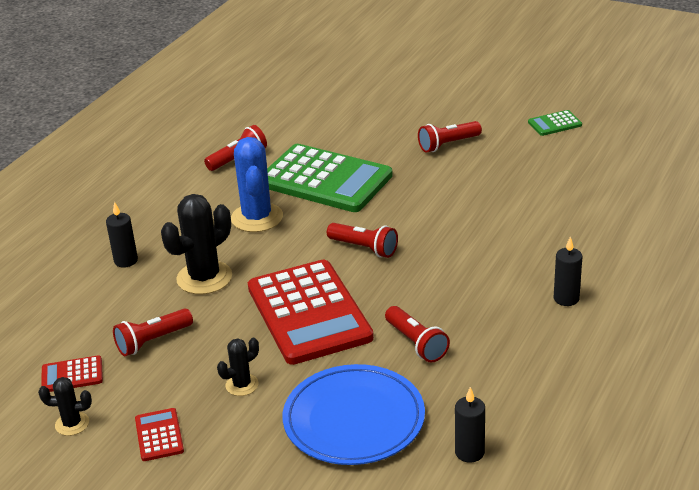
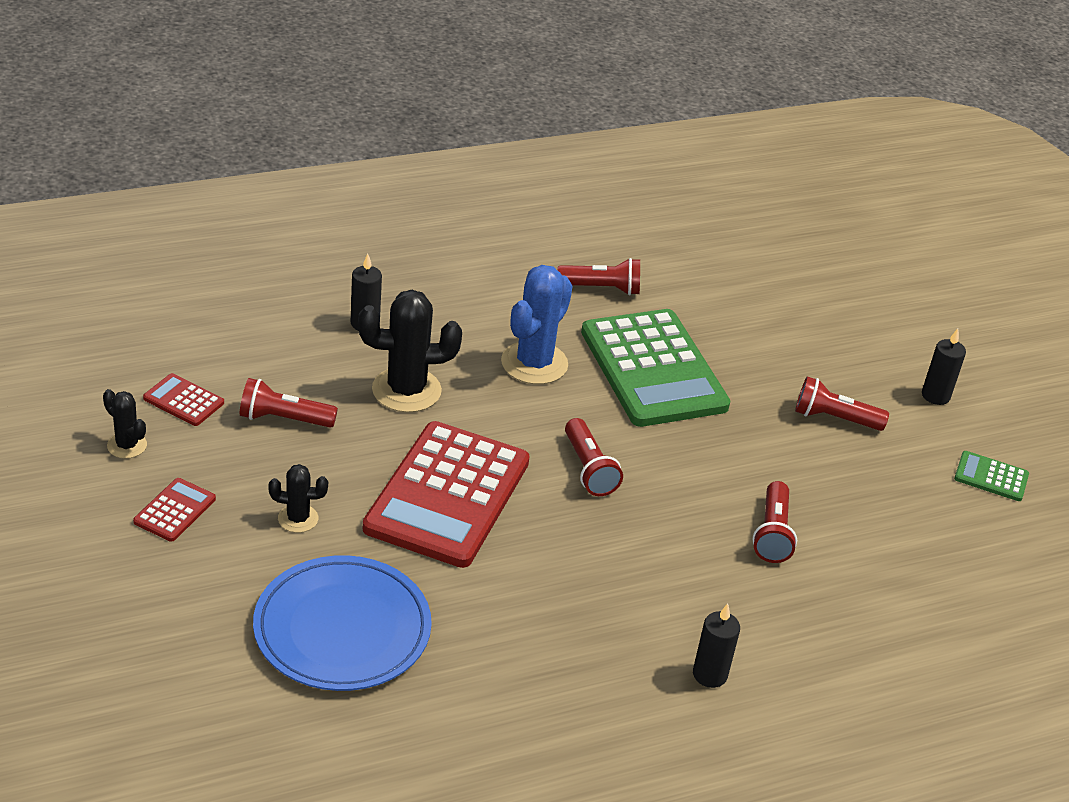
camera: 35 degrees right, 5 degrees up
(416, 343) = (499, 602): red flashlight -> red flashlight (772, 534)
(469, 452) = (394, 745): black candle -> black candle (935, 396)

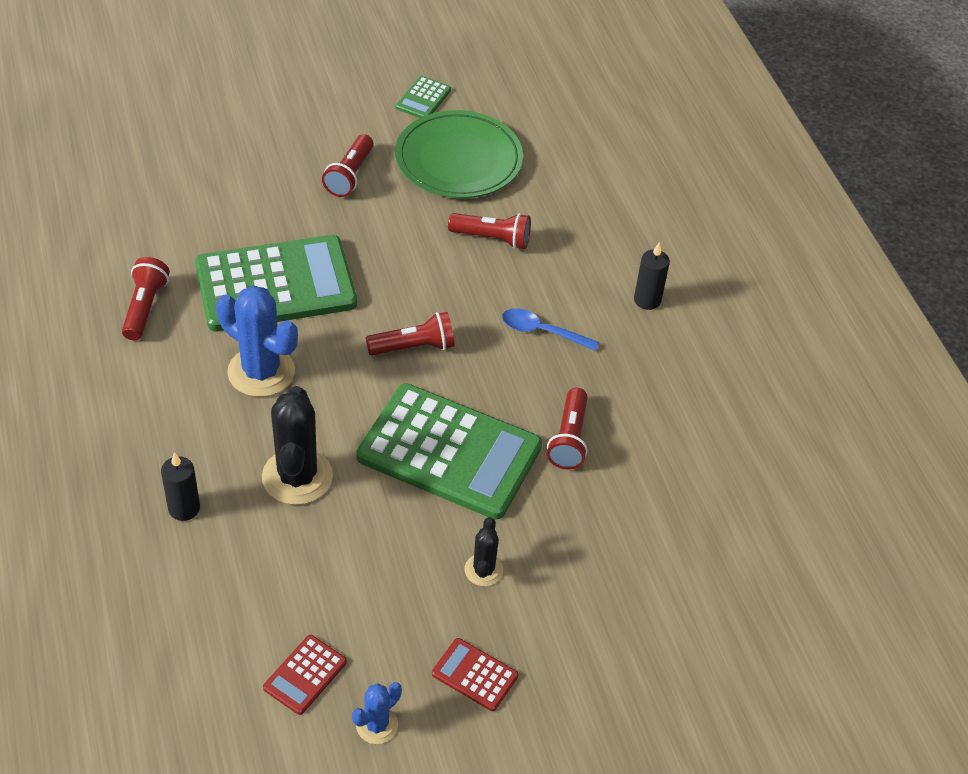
camera: 85 degrees left, 10 degrees up
(127, 445) = (377, 725): black cactus -> blue cactus
(284, 419) = (338, 582): red flashlight -> red flashlight (569, 439)
(342, 629) = (620, 537): blue plate -> none
(447, 495) = (449, 452): red calculator -> green calculator
(634, 573) = (542, 332): none -> blue spoon
(896, 506) = (458, 160): none -> green plate
(935, 396) = (322, 108): black candle -> none

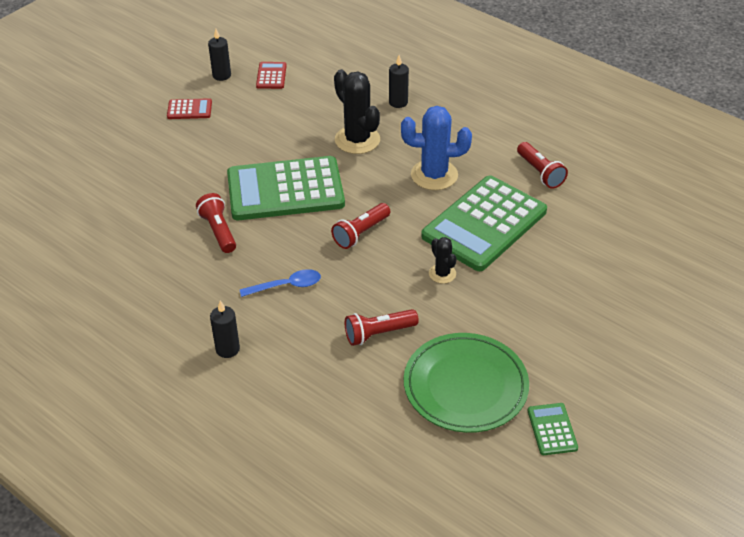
camera: 150 degrees right, 5 degrees down
(350, 175) = (527, 324): red flashlight -> none
(377, 725) = (221, 75): blue cactus -> black candle
(483, 570) = (219, 148): black cactus -> black cactus (442, 274)

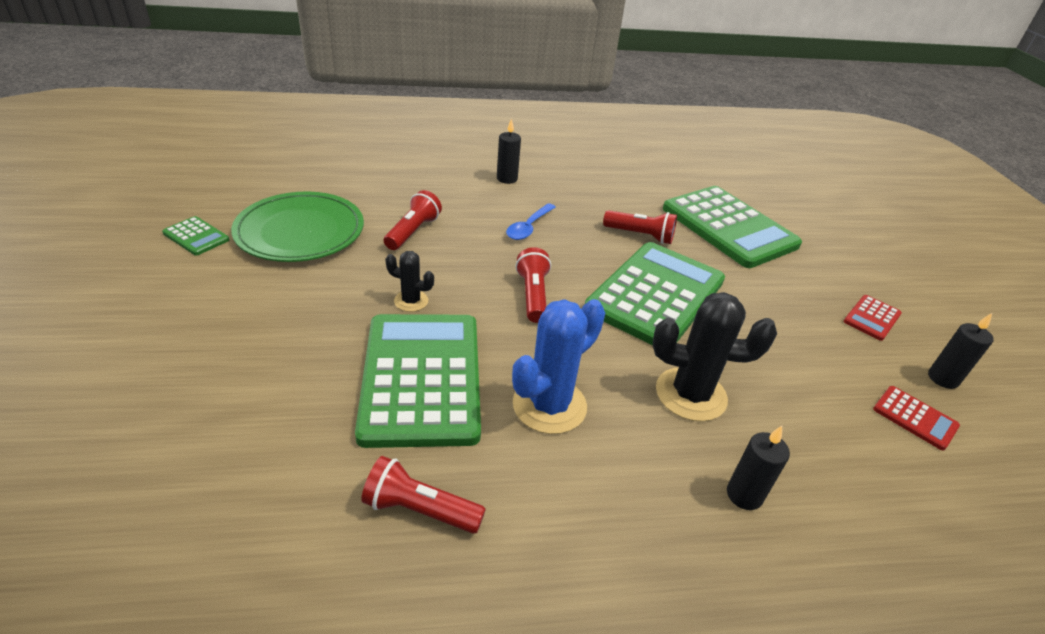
camera: 130 degrees right, 5 degrees down
(143, 200) = (728, 227): none -> green calculator

